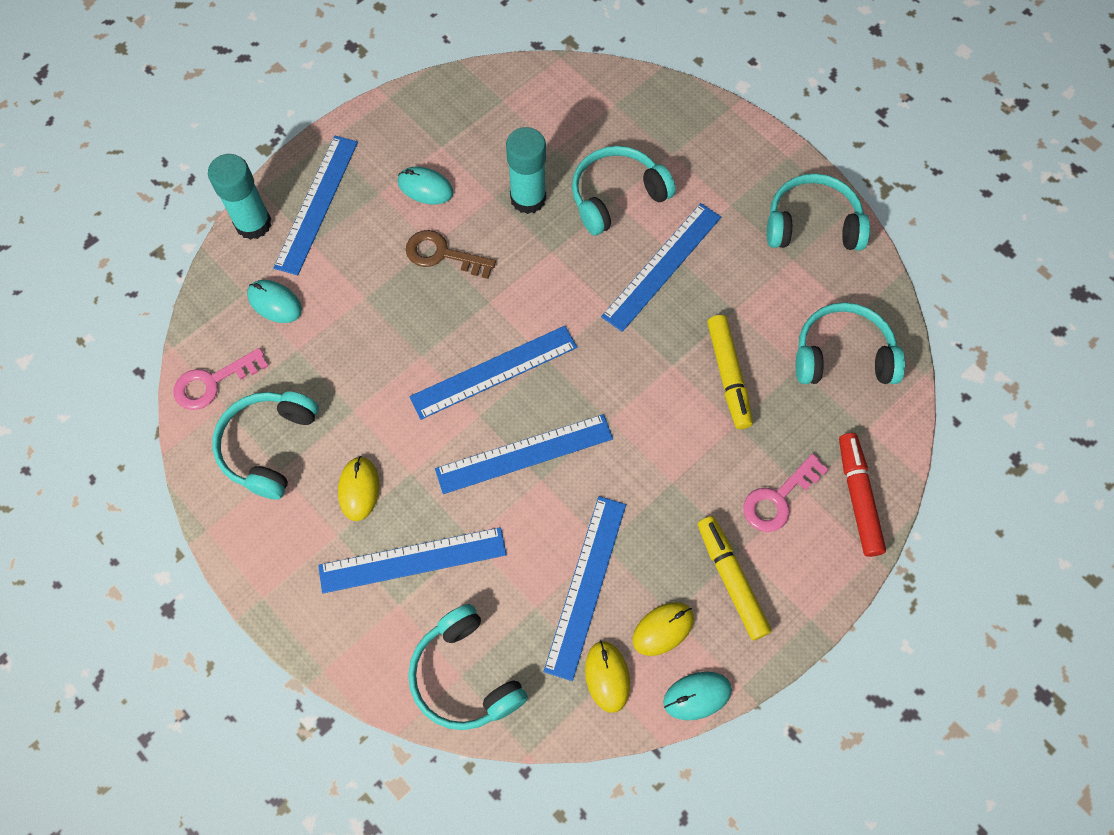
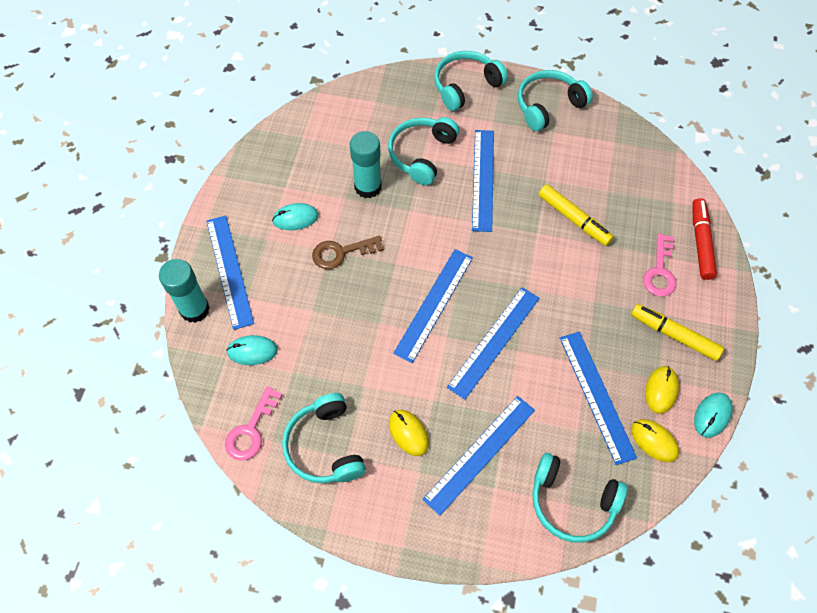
camera: 35 degrees left, 5 degrees down
(843, 355) = (626, 169): turquoise headphones -> turquoise headphones (465, 86)
(858, 497) = (701, 242): red marker -> red marker turned 45 degrees clockwise

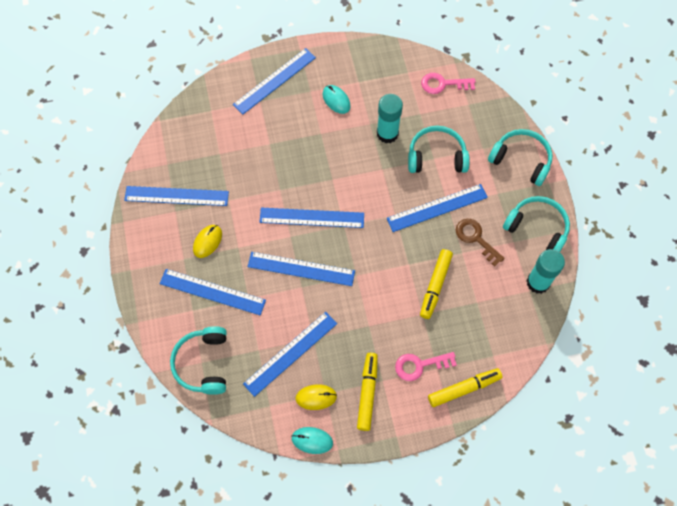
camera: 65 degrees right, 5 degrees up
(194, 309) = (236, 75): turquoise glue stick -> turquoise glue stick (538, 282)
(251, 430) = (169, 149): pink key -> pink key (443, 84)
(252, 351) = (222, 123): turquoise mouse -> none
(325, 446) = (176, 196): turquoise headphones -> blue ruler
(341, 253) = (323, 141): brown key -> brown key (476, 239)
(654, 441) = (273, 404): yellow mouse -> none
(701, 242) = (464, 389): red marker -> yellow marker

